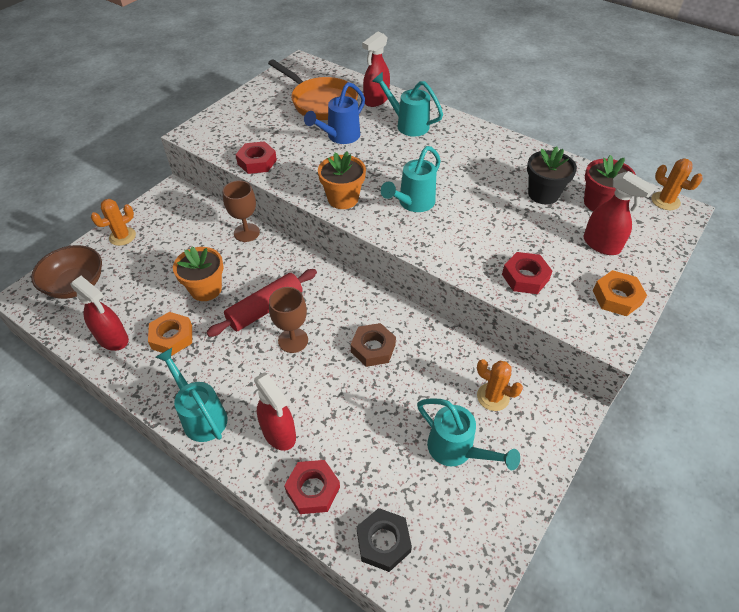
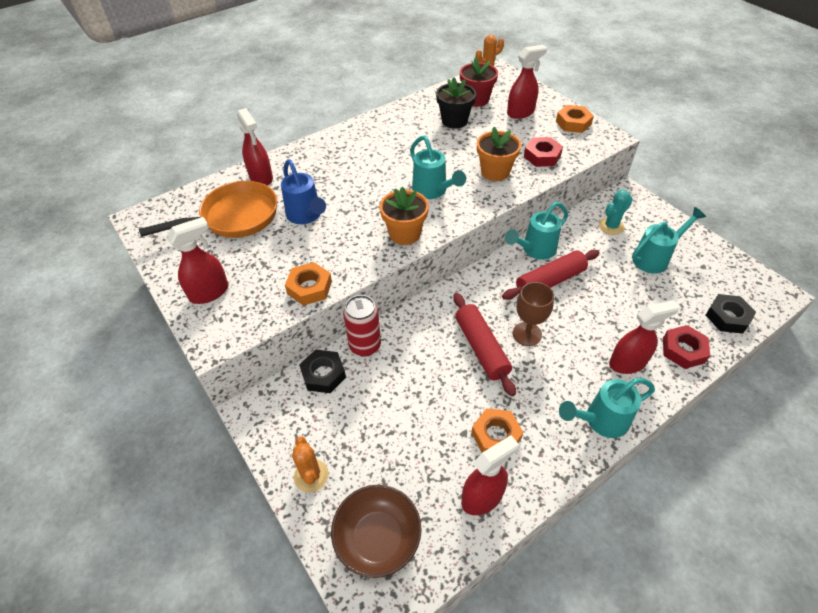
camera: 70 degrees left, 0 degrees up
(206, 289) = (436, 395): orange flower pot -> orange flower pot (495, 172)
(212, 217) = (323, 374): none -> black nut
(237, 117) = (210, 292): none -> red spray bottle
(246, 232) = (365, 346): brown goblet -> red can
(257, 162) = (309, 287): red nut -> orange nut
(373, 348) = (550, 281): brown nut -> red rolling pin
(407, 124) = (316, 167): turquoise watering can -> turquoise watering can (534, 250)
(493, 397) = (611, 226): orange cactus -> turquoise cactus

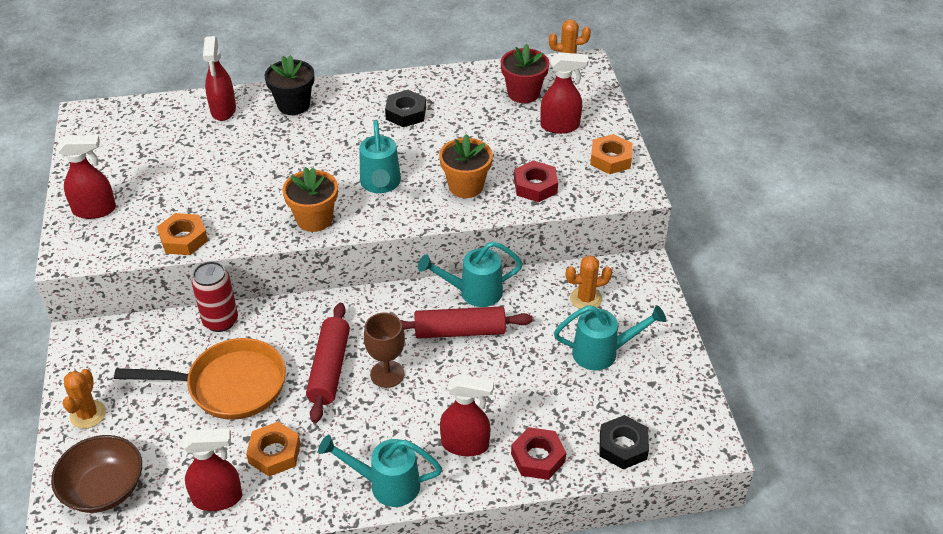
camera: 25 degrees right, 5 degrees down
(234, 217) = (168, 144): orange pan -> orange pan (229, 385)
(306, 216) = (235, 167): blue watering can -> none
(323, 374) = (163, 332): black nut -> black nut (406, 113)
(454, 121) = (475, 111): black flower pot -> black flower pot (293, 105)
(611, 226) = (586, 299): turquoise cactus -> orange cactus

